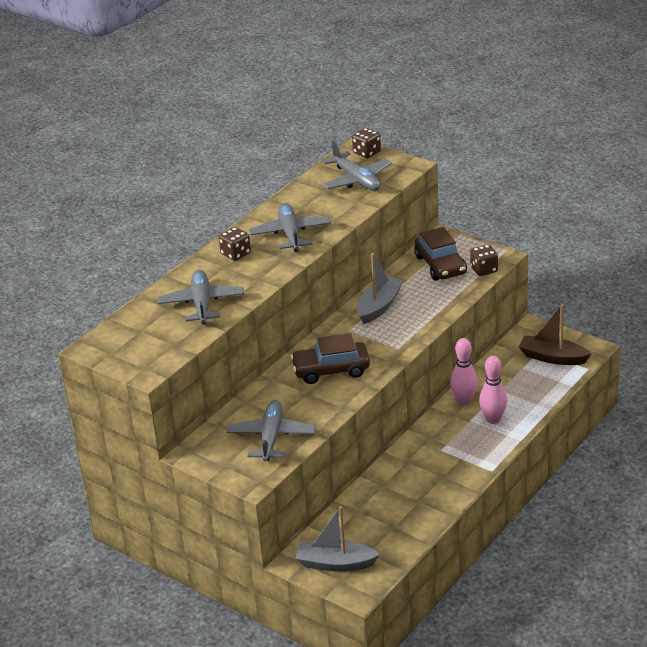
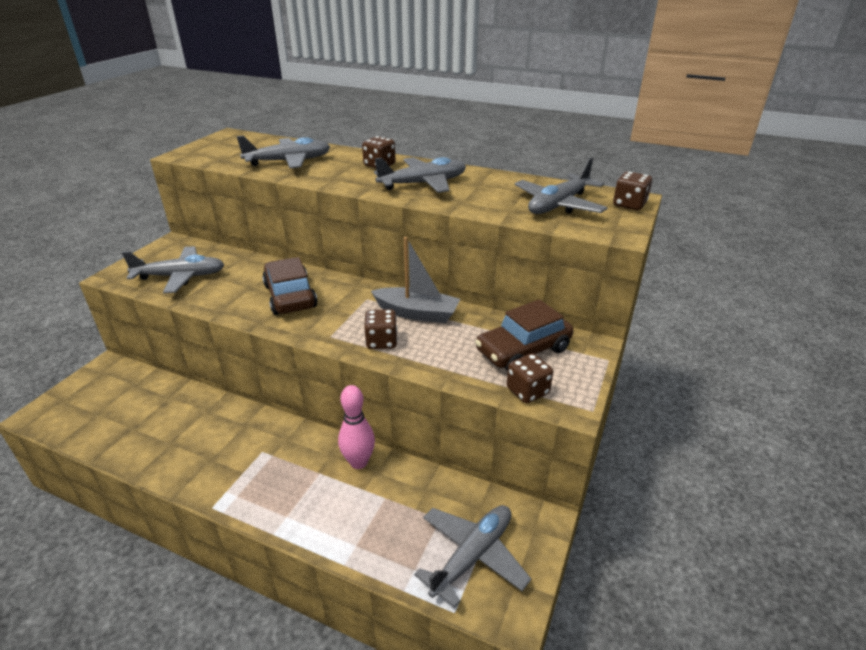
camera: 75 degrees right, 0 degrees up
(335, 563) = (90, 392): grey boat -> none
(412, 324) = (381, 341): none -> brown dice
(493, 419) = (320, 497): pink bowling pin -> none
(552, 358) = (472, 556): brown boat -> grey plane

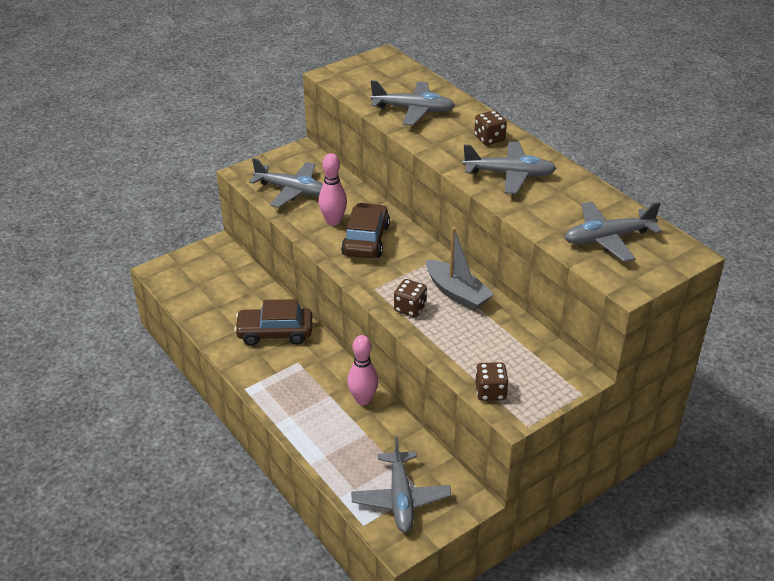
camera: 30 degrees right, 5 degrees up
(244, 290) = (333, 221): none -> pink bowling pin
(472, 556) = (400, 499): grey plane -> grey plane turned 105 degrees clockwise
(523, 350) = (517, 358): brown car -> brown car (275, 333)
(629, 205) = (675, 260): brown dice -> none

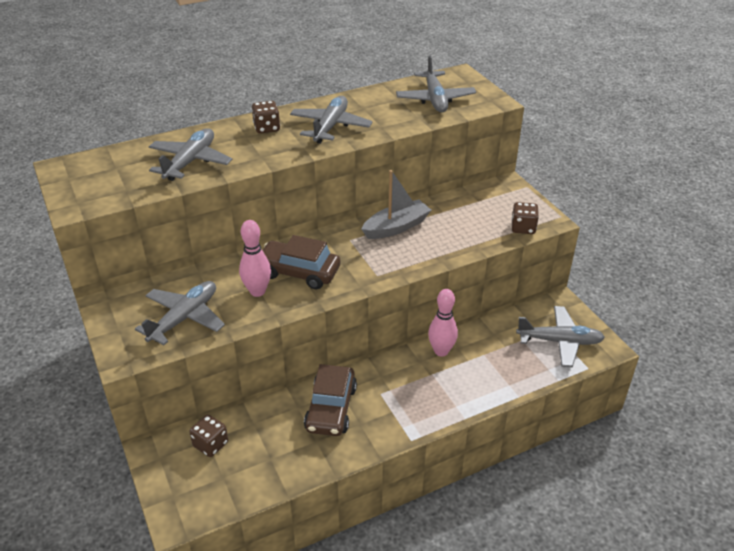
camera: 80 degrees left, 0 degrees up
(410, 308) = (411, 256): brown dice -> brown dice (210, 444)

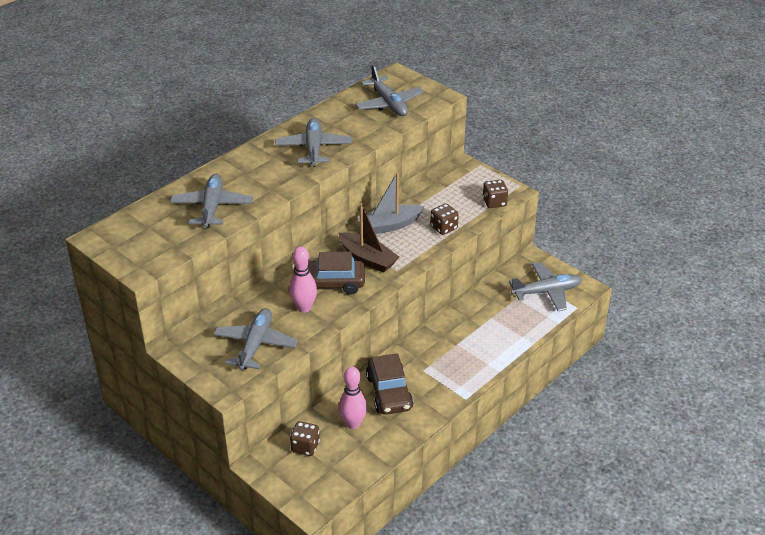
camera: 20 degrees left, 0 degrees up
(267, 128) = (258, 161): brown dice -> brown dice (443, 228)
(354, 256) = (368, 259): none -> brown boat
(396, 227) = (389, 225): grey boat -> grey boat turned 150 degrees counterclockwise
(441, 351) = (456, 324): pink bowling pin -> pink bowling pin (353, 423)

